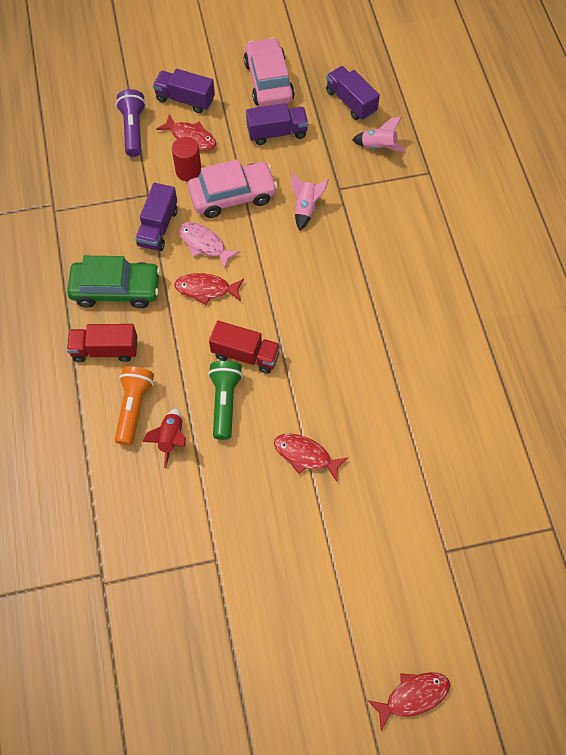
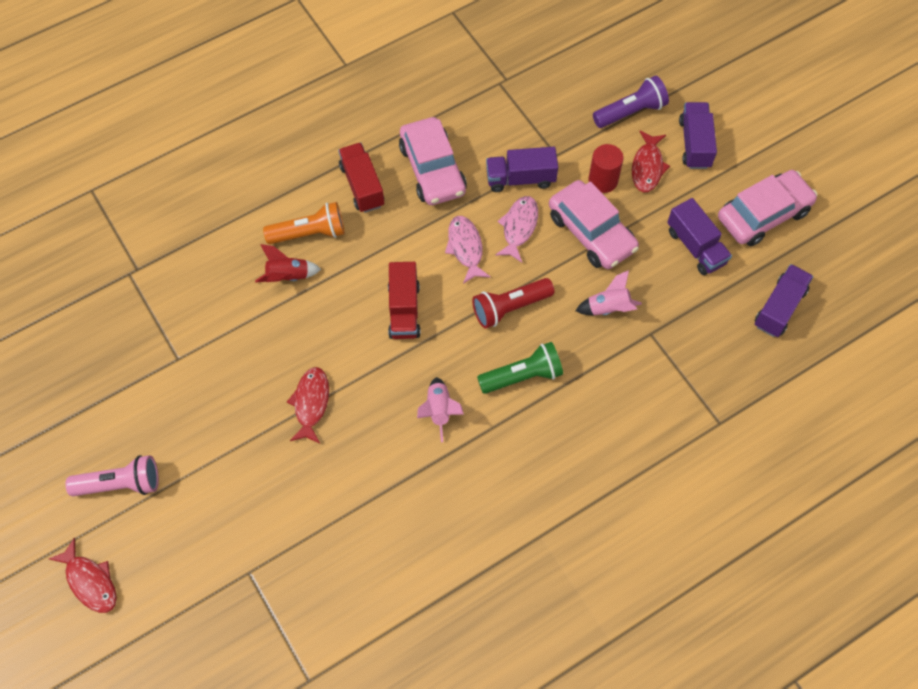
camera: 70 degrees right, 0 degrees up
(116, 289) = (432, 169): green car -> pink car
(206, 289) = (465, 248): red fish -> pink fish
(225, 402) = (343, 310): green flashlight -> green flashlight (522, 376)
(276, 275) = (510, 307): none -> red flashlight
(325, 645) = (120, 484): none -> pink flashlight
(378, 147) = (729, 357): pink rocket -> pink rocket (439, 410)

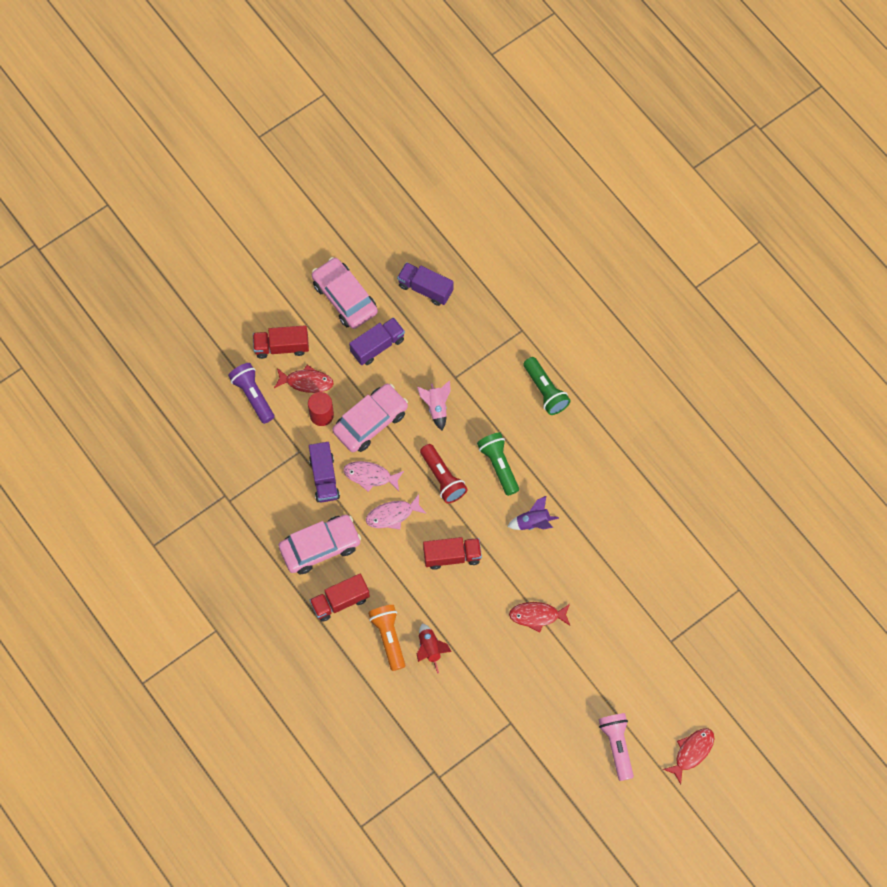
camera: 95 degrees left, 5 degrees up
(439, 410) = (533, 522): pink rocket -> purple rocket
(628, 444) = (545, 391): none -> green flashlight
(694, 144) = (281, 347): purple truck -> red truck

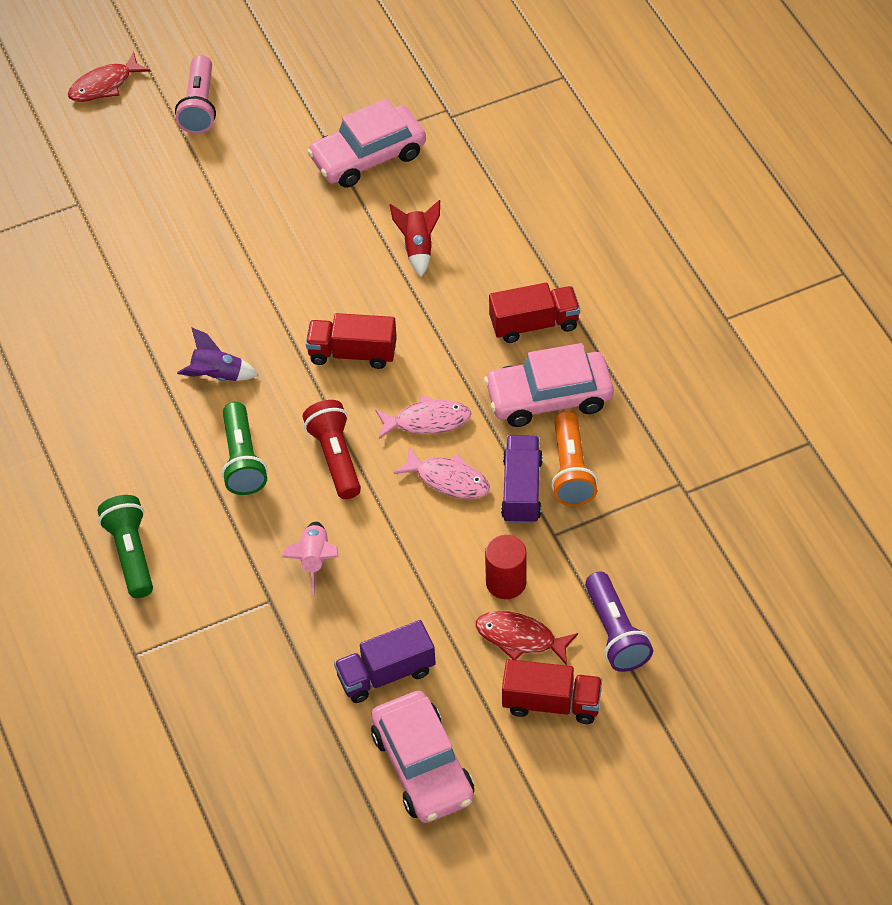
camera: 165 degrees left, 15 degrees down
(370, 422) = (428, 558): pink car -> pink car (368, 156)
(389, 638) = (473, 270): orange flashlight -> orange flashlight (571, 470)
(425, 288) = (277, 755): purple truck -> none
(537, 616) = (253, 261): red fish -> none

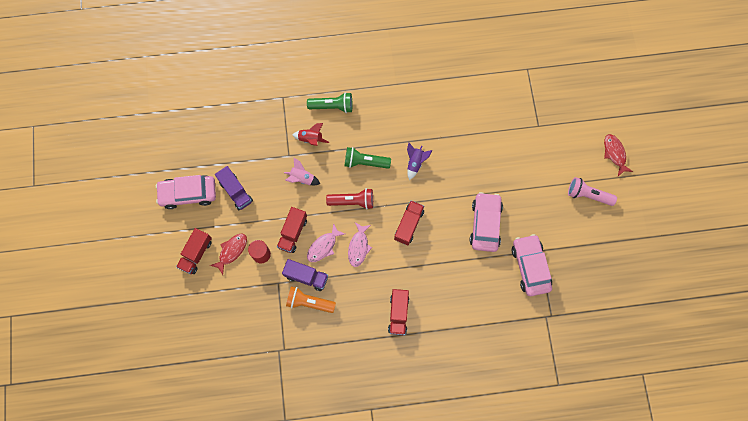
camera: 105 degrees right, 20 degrees up
(386, 674) = (236, 191): purple truck -> purple truck turned 150 degrees clockwise
(418, 248) = (463, 273): red rocket -> red rocket (311, 139)
(440, 540) = (293, 233): none -> red truck
(549, 397) = (353, 306): pink car -> pink car (485, 224)
(615, 632) = (219, 292): purple flashlight -> none

